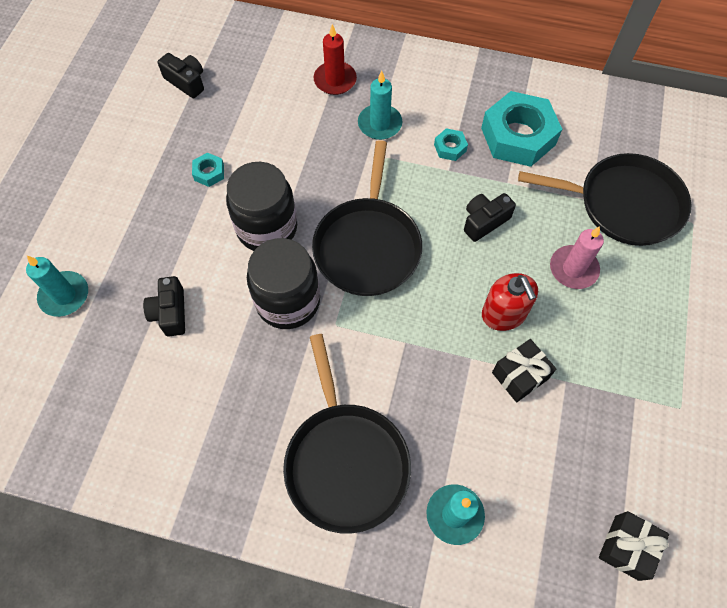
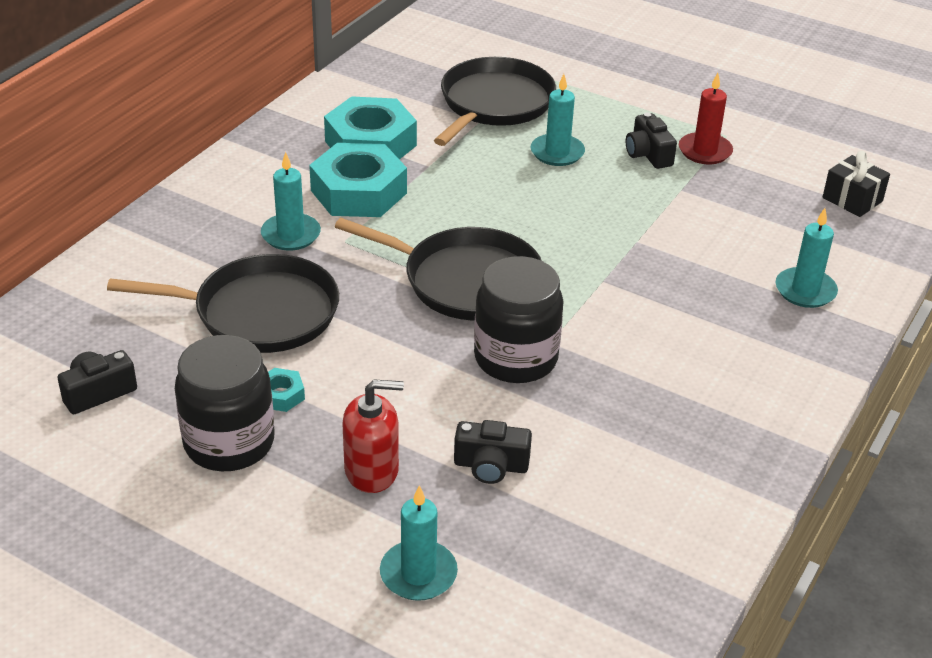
camera: 75 degrees left, 25 degrees down
(267, 228) = (400, 357): black jar -> black jar (229, 443)
(335, 80) = (194, 255): red candle -> red candle (705, 151)
(345, 461) = (732, 352): black pan -> black pan (259, 313)
(450, 148) = (358, 192): turquoise nut -> turquoise nut, size x2.31
(484, 221) = (472, 192): black camera -> black camera (648, 154)
(504, 314) = (593, 207): red soap dispenser -> red soap dispenser (372, 470)
(520, 376) = (667, 215): black gift -> none
(573, 269) = (557, 153): pink candle -> turquoise candle

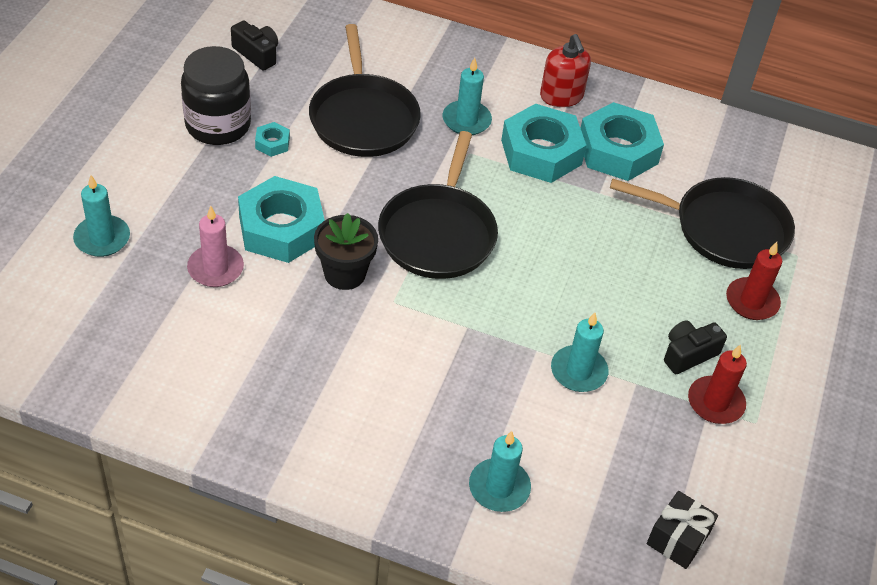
camera: 75 degrees right, 10 degrees up
(372, 470) = (201, 202): red soap dispenser -> red soap dispenser (561, 96)
(434, 402) = (281, 228): none -> turquoise nut
(491, 466) = (215, 268): black camera -> pink candle
(515, 358) = (344, 274): black jar -> black flower pot
(557, 153) = (660, 282): turquoise candle -> turquoise candle (578, 371)
(588, 108) = (752, 301): none -> red candle

